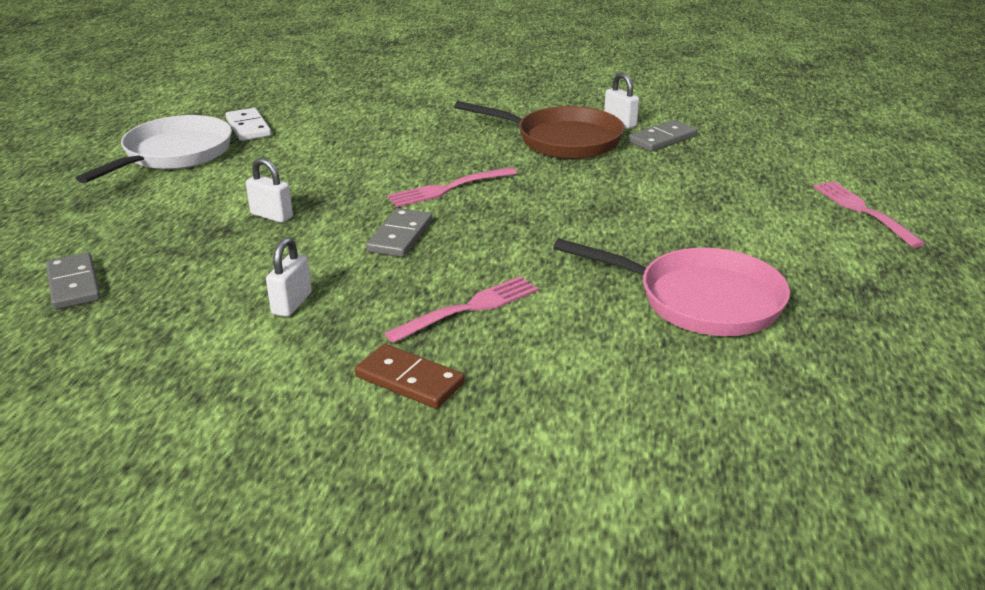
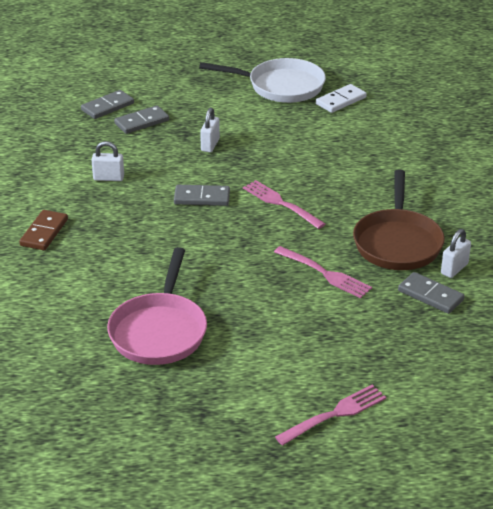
camera: 75 degrees right, 5 degrees up
(155, 260) = (142, 122): none -> grey domino
(468, 309) = (121, 239): pink fork -> pink fork (324, 273)

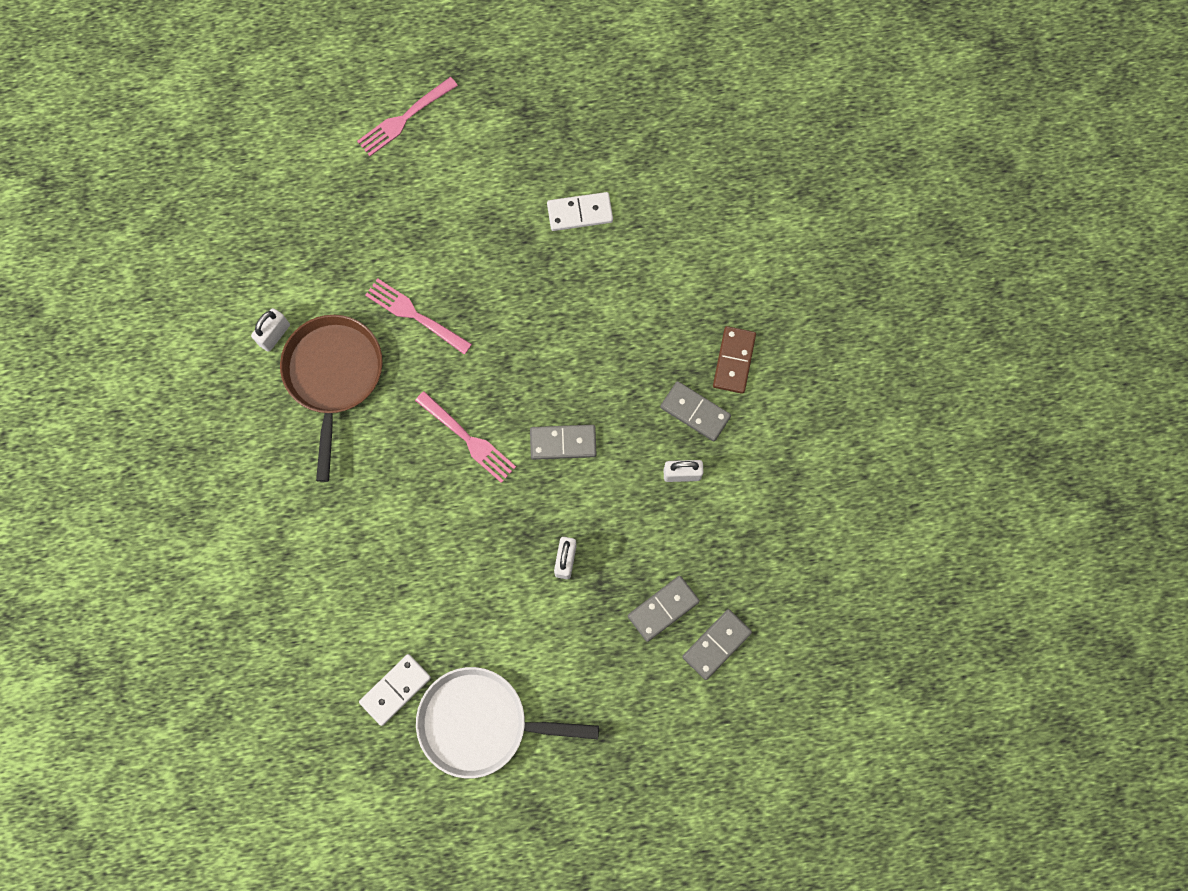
camera: 175 degrees right, 40 degrees up
(159, 331) = (580, 213): pink pan -> white domino
(430, 295) = (304, 289): grey domino -> grey domino (695, 412)

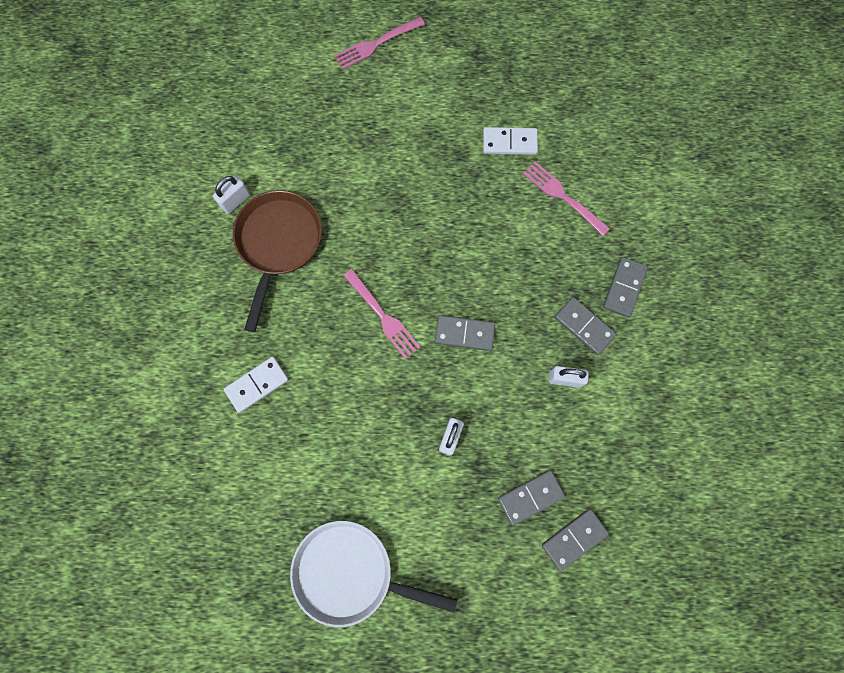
camera: 10 degrees right, 0 degrees up
(395, 690) = (280, 528): white domino -> white domino (257, 385)
(416, 315) = (357, 204): pink fork -> pink fork (563, 197)
(734, 361) = (624, 288): brown domino -> grey domino

